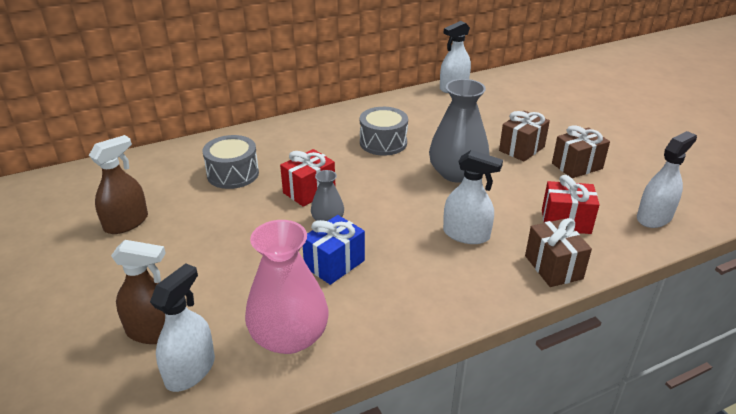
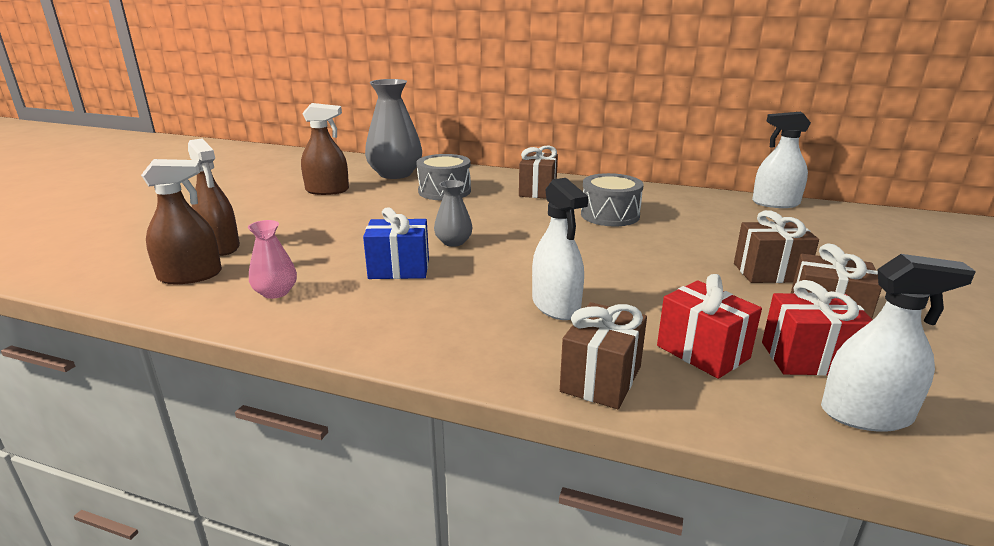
camera: 45 degrees right, 10 degrees down
(190, 370) = (190, 276): white spray bottle -> brown spray bottle
(289, 336) = (275, 292): pink vase -> pink vase, size x0.51
(302, 140) = (538, 191): none -> brown gift
(309, 191) = (477, 220): red gift -> red gift (808, 358)
(457, 173) = (643, 261): grey vase -> grey vase (395, 174)

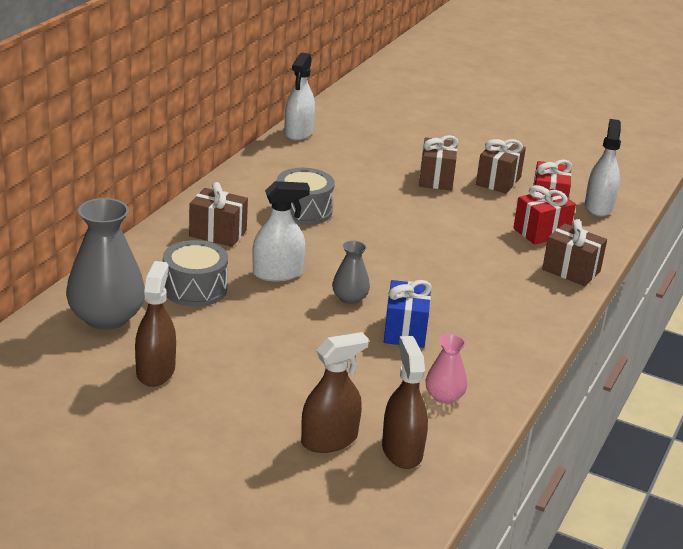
camera: 85 degrees left, 5 degrees up
(556, 306) = (479, 269): white spray bottle -> white spray bottle (277, 273)

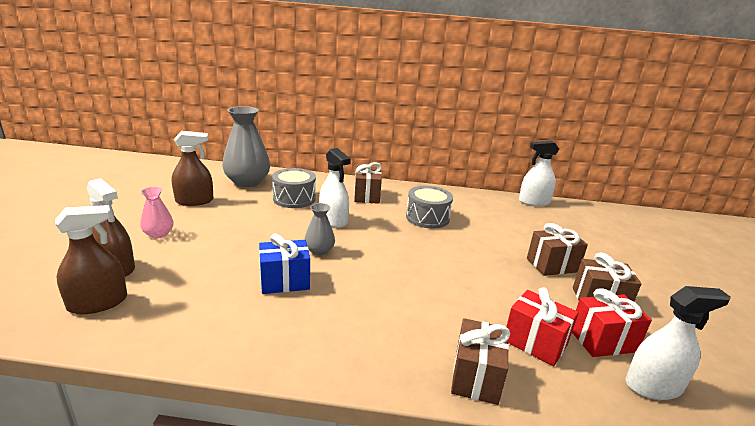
camera: 70 degrees right, 5 degrees down
(444, 396) = (185, 315): pink vase -> pink vase (158, 234)

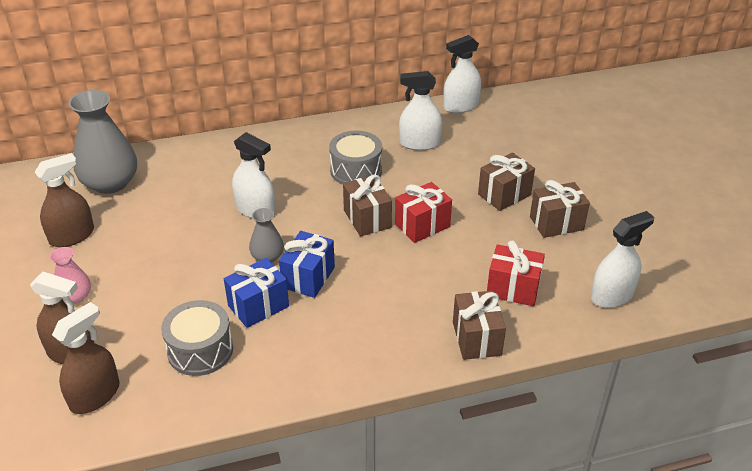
camera: 20 degrees left, 15 degrees up
(294, 198) = (188, 192): grey drum -> grey drum (200, 350)
(341, 274) = (308, 277): none -> blue gift
(367, 196) = (270, 159): brown gift -> brown gift (367, 219)
(489, 215) = (419, 143): none -> white spray bottle
(602, 340) = (567, 266): red gift -> red gift (422, 225)

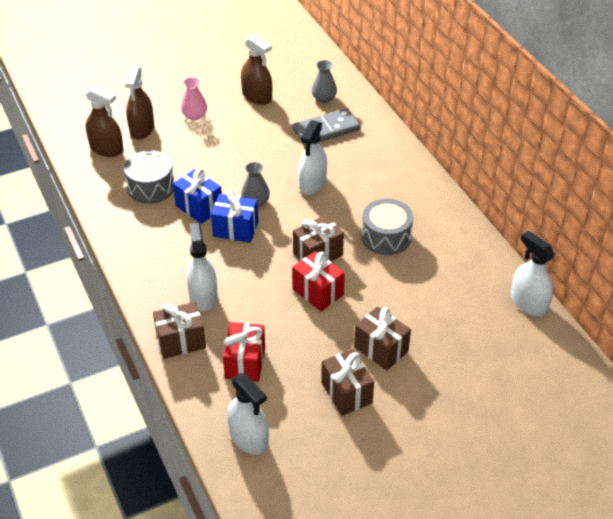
camera: 80 degrees right, 5 degrees up
(110, 183) = (324, 98): grey vase -> grey vase, size x0.51
(168, 188) = (326, 130): none -> grey domino
(419, 143) = (446, 277): white spray bottle -> white spray bottle (203, 296)

